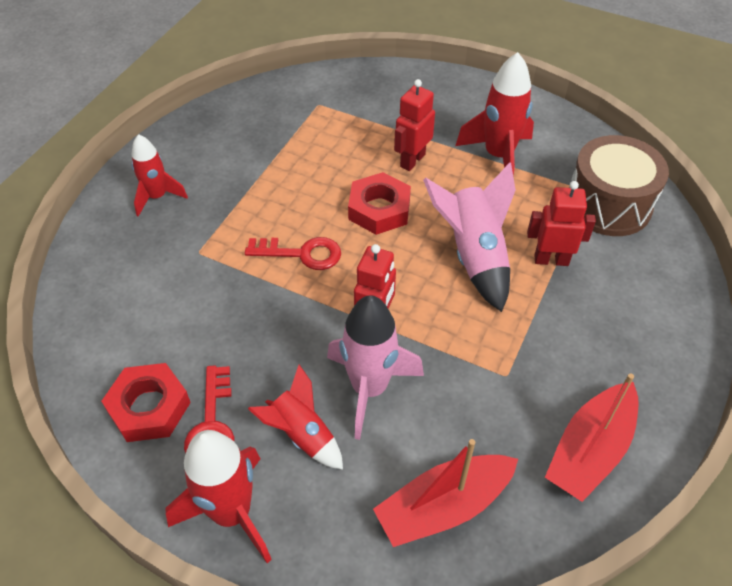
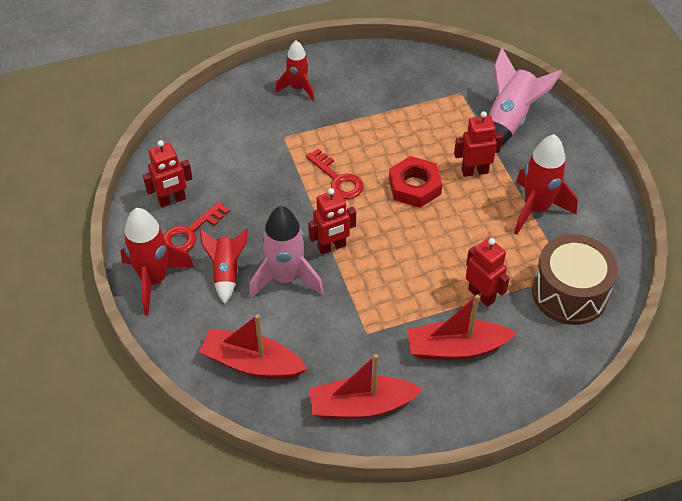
camera: 45 degrees right, 0 degrees up
(149, 407) = (172, 200): red nut -> red robot
(474, 256) = (436, 256): pink rocket -> pink rocket (509, 120)
(592, 323) = (456, 348): none -> red boat

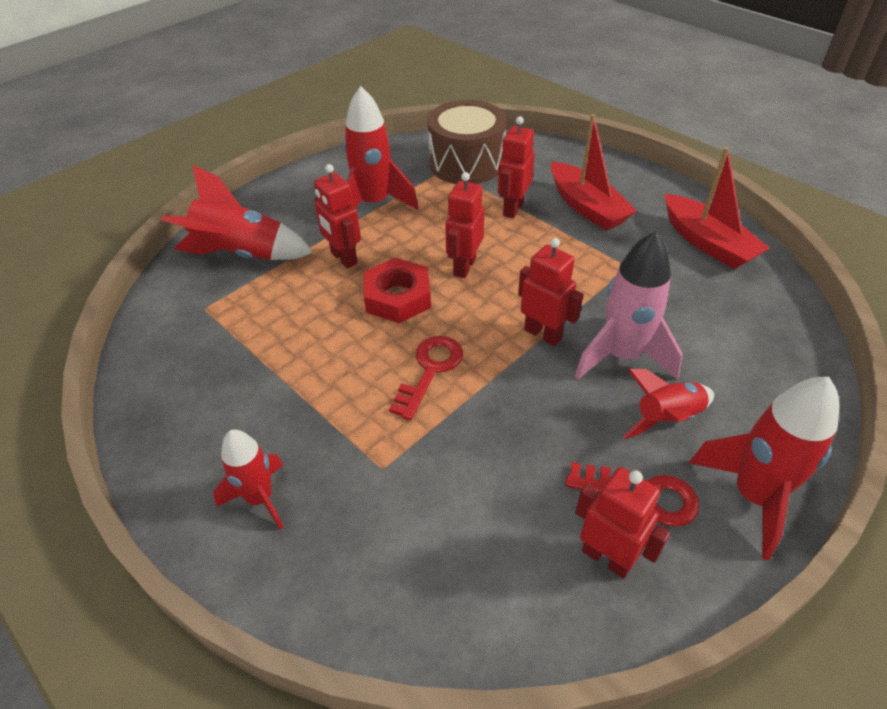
camera: 115 degrees left, 5 degrees down
(252, 363) = (753, 337): red boat -> none
(425, 234) = (464, 267): none -> red robot
(509, 120) = (242, 254): pink rocket -> red rocket

